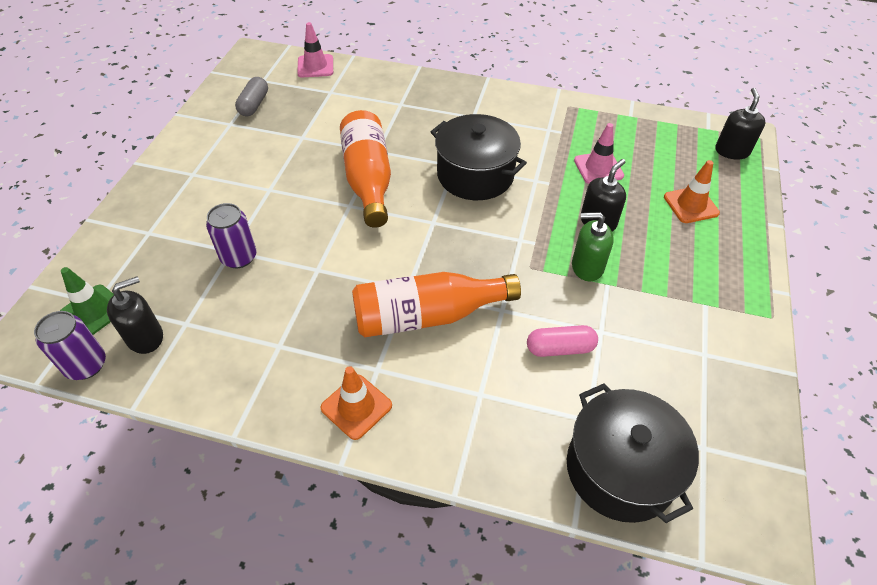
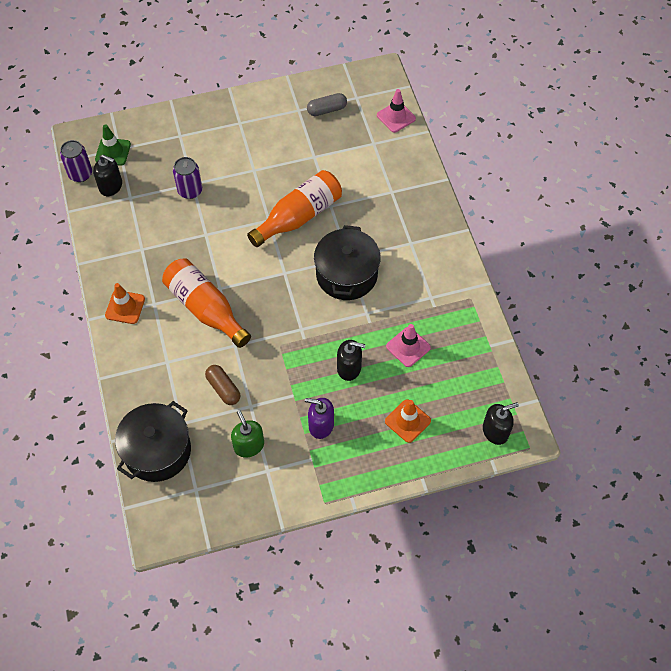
camera: 60 degrees right, 10 degrees up
(560, 348) = (223, 388): pink capsule -> brown capsule
(587, 267) = (301, 377): green soap dispenser -> green soap dispenser (249, 445)
(662, 276) = (321, 425): none -> purple soap dispenser

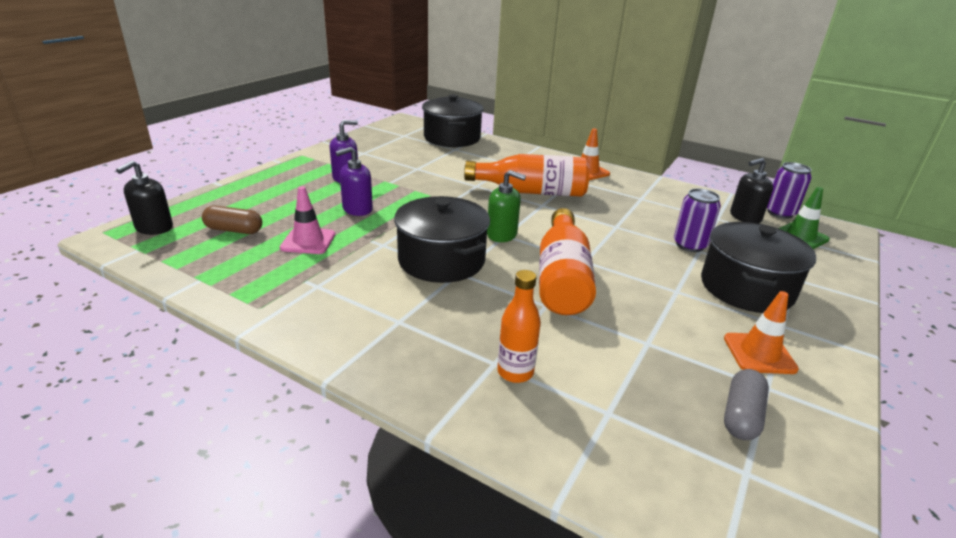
camera: 135 degrees right, 30 degrees down
(216, 147) = (746, 288): none -> black pot
(223, 388) = (450, 168): brown capsule -> brown capsule (234, 230)
(249, 445) = (392, 156): green soap dispenser -> green soap dispenser (502, 234)
(349, 368) = (357, 209): black soap dispenser -> purple soap dispenser
(388, 182) = (515, 372): none -> orange bottle
(396, 117) = (642, 486): pink traffic cone -> none
(407, 421) = (263, 203): orange traffic cone -> orange traffic cone (759, 353)

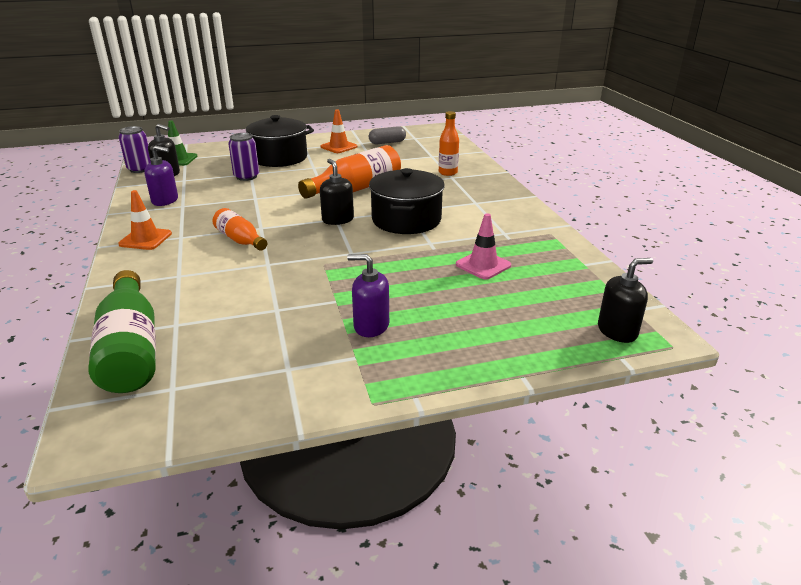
camera: 135 degrees left, 0 degrees up
(234, 230) = (539, 299): brown capsule -> none
(357, 209) = (410, 280): purple soap dispenser -> purple soap dispenser (165, 200)
(452, 138) = (131, 349): black pot -> green bottle
(502, 234) = (337, 219): green soap dispenser -> black soap dispenser
(531, 192) = (240, 240): orange bottle -> orange bottle, size x0.59

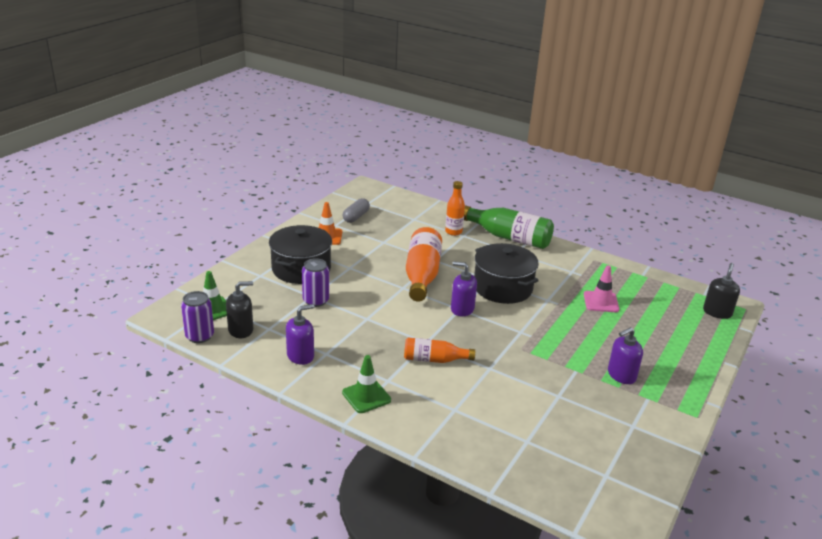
camera: 45 degrees left, 0 degrees up
(131, 349) = (538, 471): green bottle -> green bottle (508, 237)
(145, 239) = (366, 396): orange traffic cone -> green traffic cone
(337, 219) = (462, 309): black soap dispenser -> purple soap dispenser

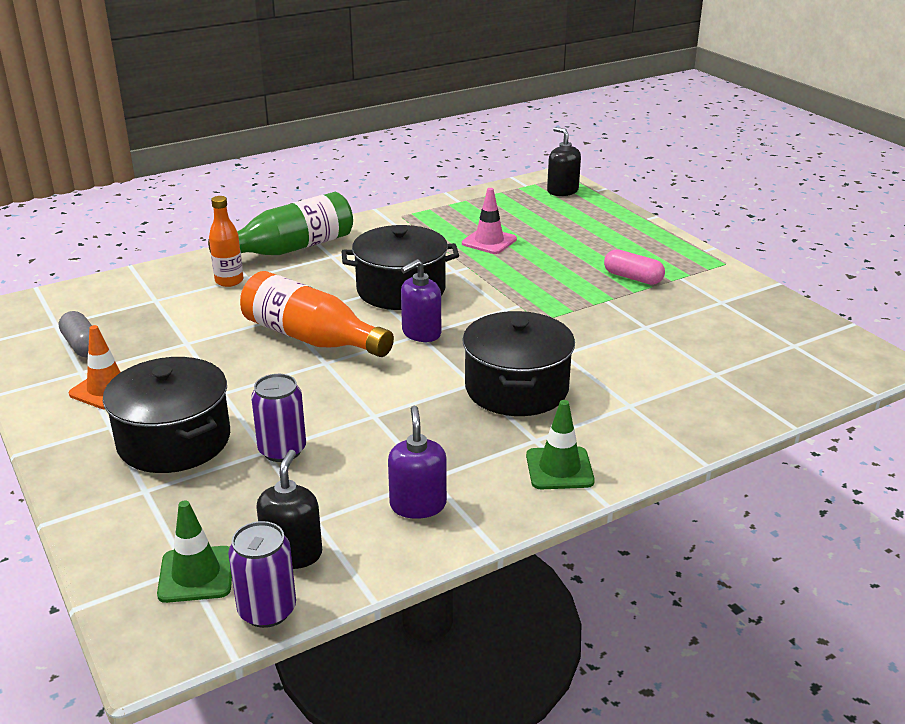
camera: 60 degrees left, 0 degrees up
(434, 360) = (516, 388): orange bottle -> black pot
(621, 375) = (633, 278): purple soap dispenser -> pink capsule

